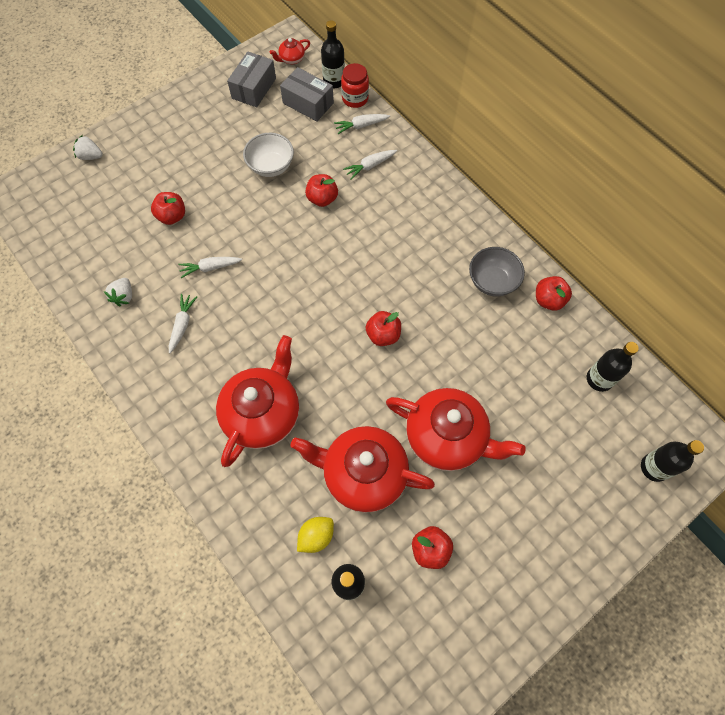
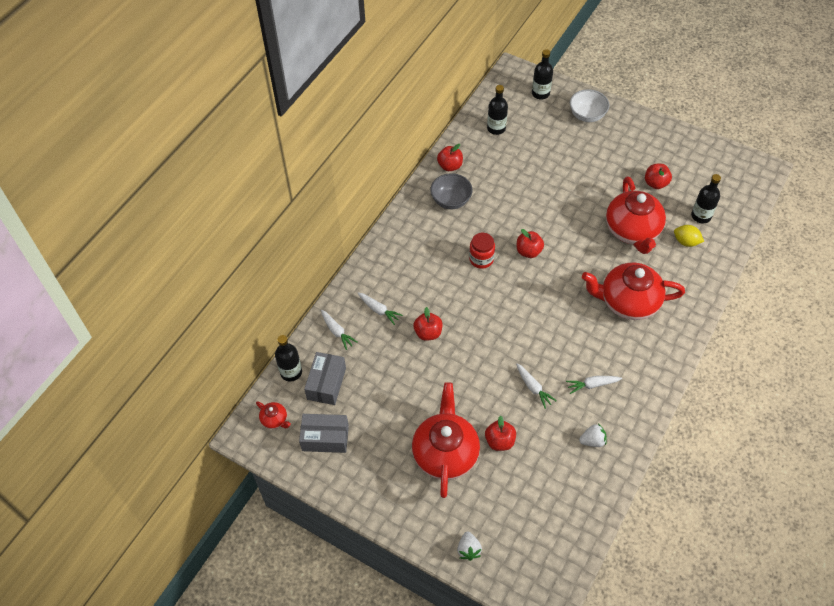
camera: 110 degrees left, 10 degrees down
(271, 166) = (411, 385): white bowl -> white bowl (587, 115)
(355, 98) = (306, 347): red jar -> red jar (481, 259)
(446, 437) = (581, 195): red teapot -> red teapot (445, 453)

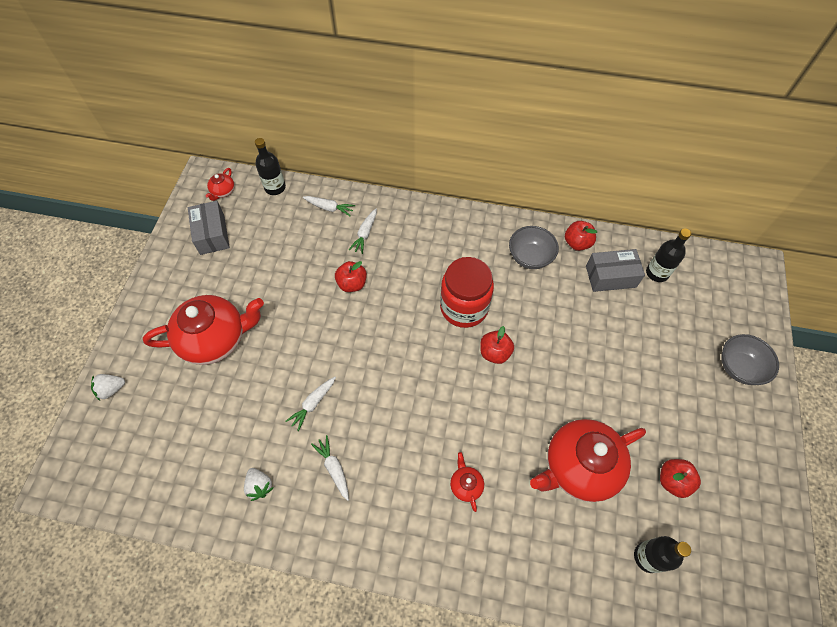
camera: 70 degrees right, 5 degrees up
(326, 383) = (270, 217): grey box -> grey box (610, 276)
(337, 331) = (329, 208): white carrot -> white carrot turned 105 degrees counterclockwise
(481, 259) = (464, 307): red jar -> red jar, size x1.70
(499, 441) = (239, 386): red apple -> none
(540, 93) = (740, 305): black bottle -> none
(587, 115) = (739, 367): white bowl -> grey bowl
(628, 302) = (466, 485): red teapot -> red teapot, size x0.42
(686, 242) = (593, 543): yellow lemon -> none

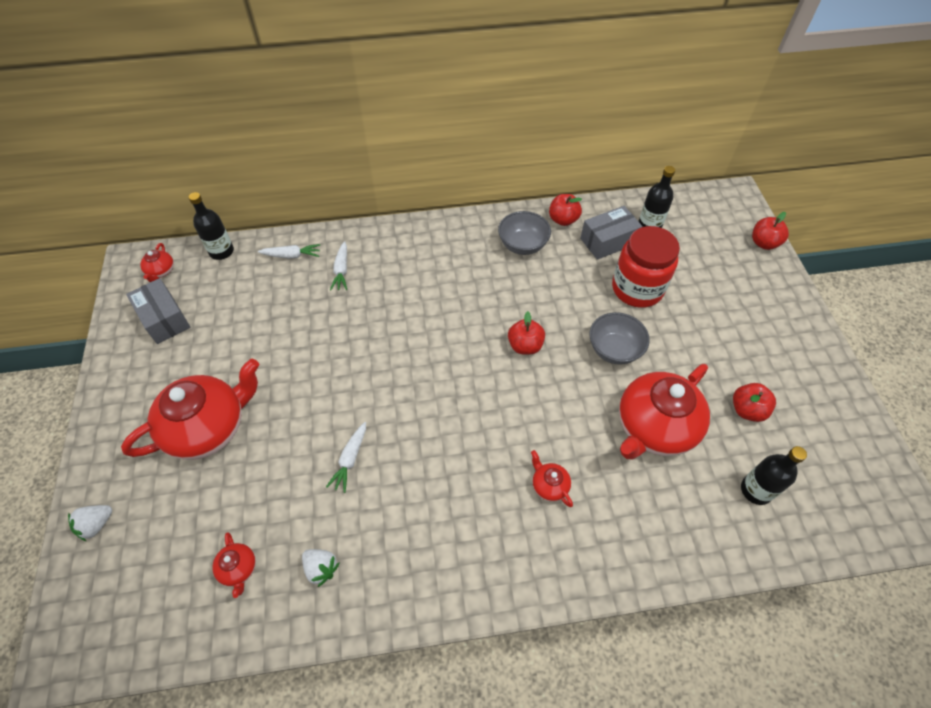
camera: 20 degrees left, 5 degrees down
(199, 462) = (238, 569): none -> red teapot
(334, 468) = (400, 519): white carrot -> none
(352, 284) = (346, 323): red apple -> red apple (763, 243)
(464, 307) = (475, 312): red jar -> red jar (637, 288)
(739, 367) = (759, 287): grey bowl -> grey bowl (614, 350)

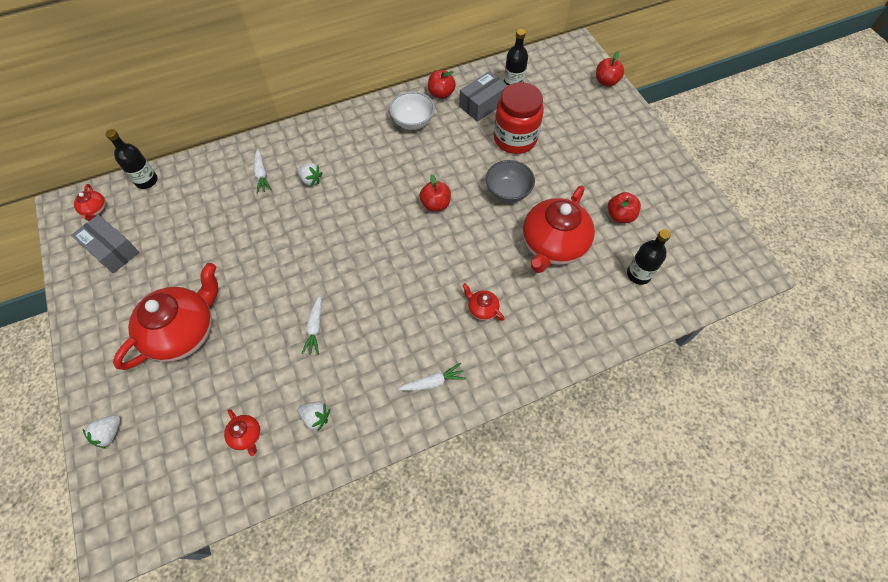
camera: 15 degrees left, 5 degrees up
(291, 255) = (213, 171): white carrot -> white carrot (433, 382)
(392, 287) = (310, 180): none -> white strawberry
(522, 245) = (412, 122): grey bowl -> white bowl

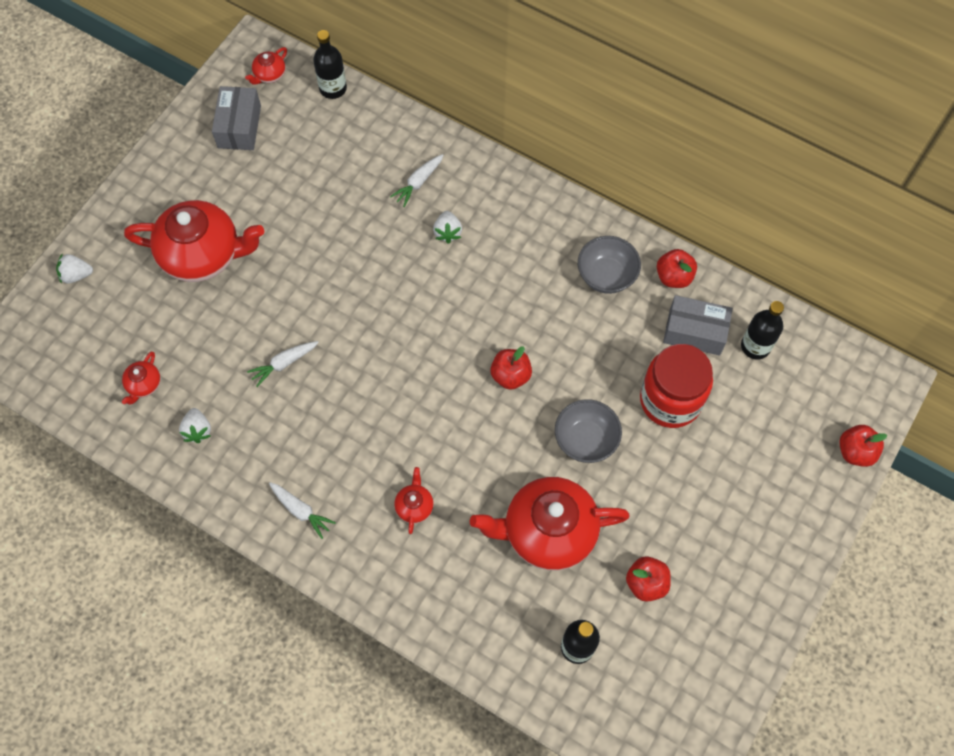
camera: 55 degrees right, 5 degrees up
(412, 122) = (606, 275): white bowl -> grey bowl

